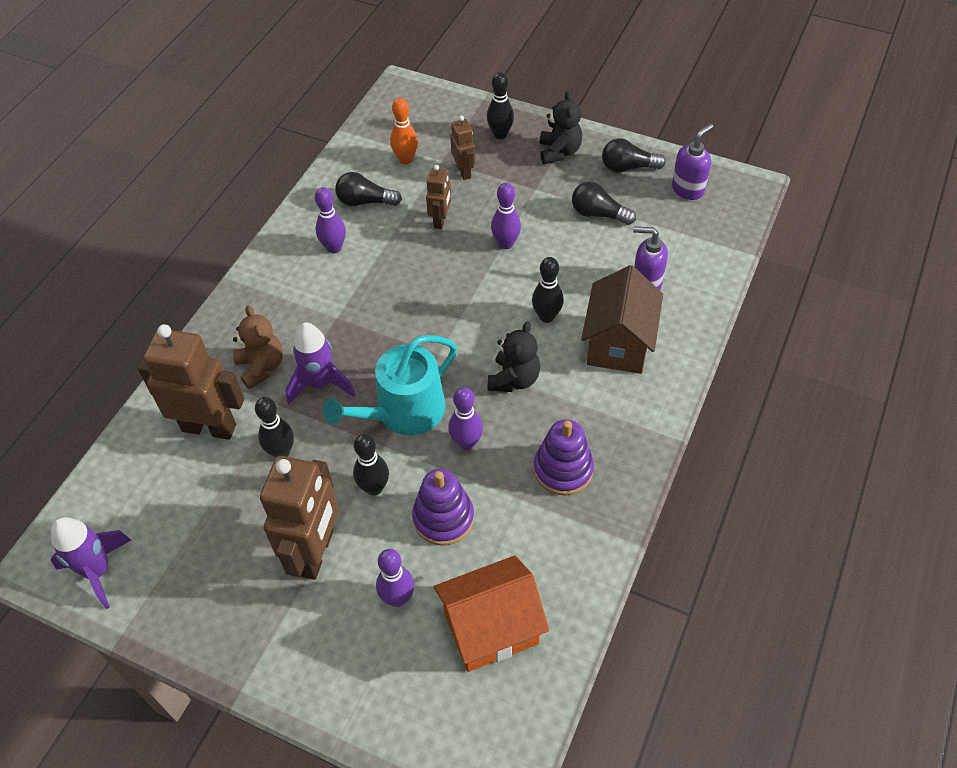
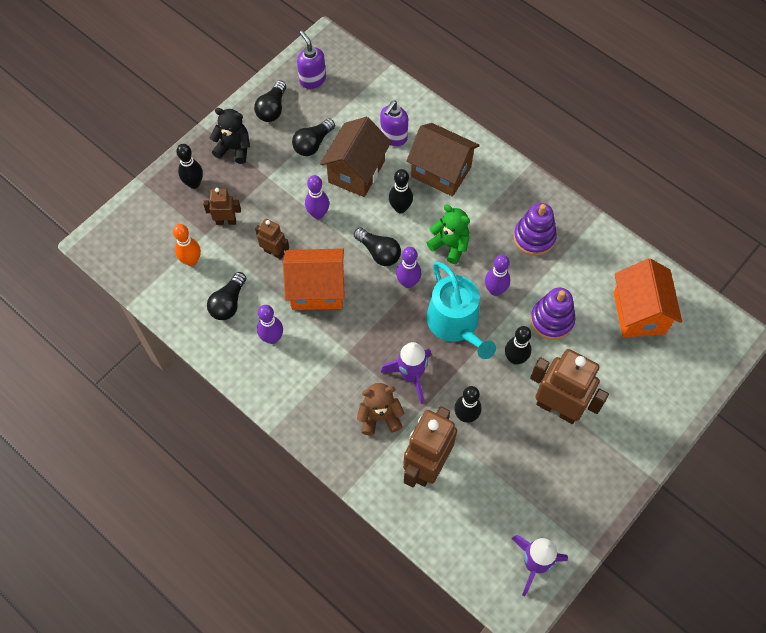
camera: 75 degrees left, 10 degrees up
(398, 598) = (605, 363): purple bowling pin -> purple bowling pin (408, 282)
(405, 269) = (317, 290): none -> orange house
(476, 312) = (379, 252): none -> black light bulb
(514, 379) = (450, 245): black teddy bear -> green teddy bear
(579, 262) = (356, 171): none -> brown house

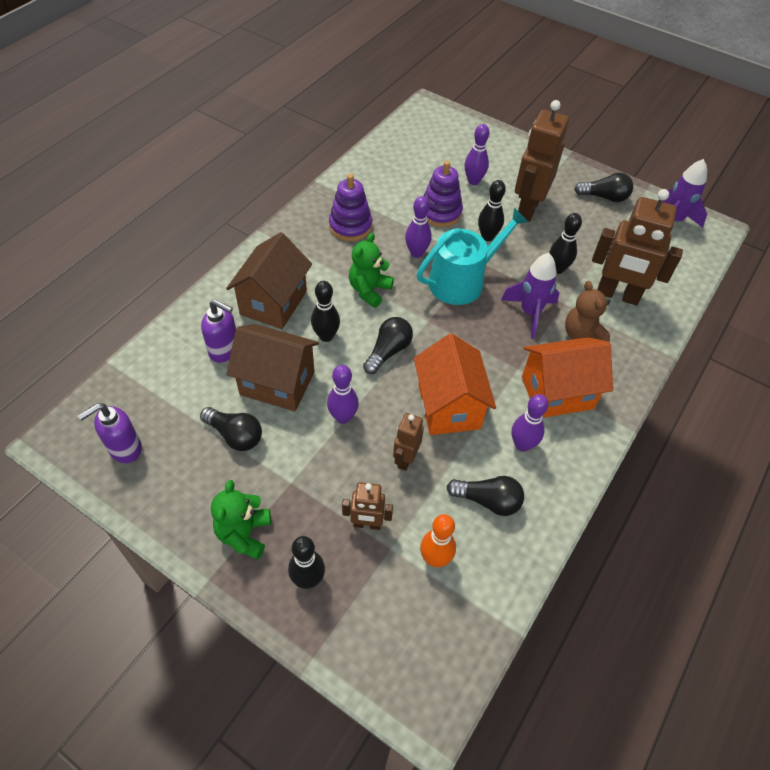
camera: 100 degrees left, 10 degrees down
(226, 221) = (367, 524): brown robot -> brown robot turned 75 degrees counterclockwise
(234, 148) = (244, 534): black teddy bear -> green teddy bear
(272, 109) = (174, 493): black light bulb -> black light bulb (604, 197)
(408, 282) = (422, 322): purple bowling pin -> purple bowling pin (473, 181)
(639, 313) = (419, 159): orange house -> orange house (557, 393)

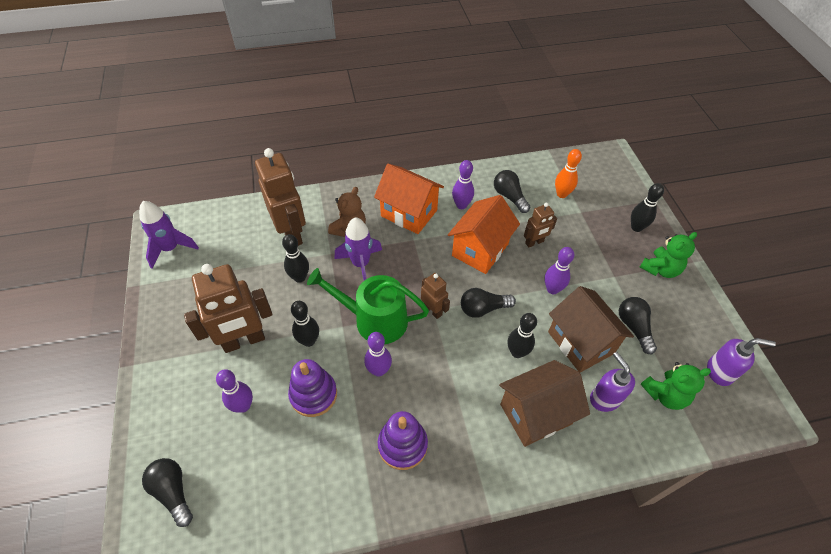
camera: 135 degrees left, 0 degrees up
(367, 524) = (585, 229): brown robot -> brown robot (433, 310)
(369, 290) = (450, 366): green teddy bear -> green teddy bear (665, 394)
(462, 281) = (374, 320): turquoise watering can -> green watering can
(604, 197) = (177, 303): black light bulb -> black light bulb (173, 492)

